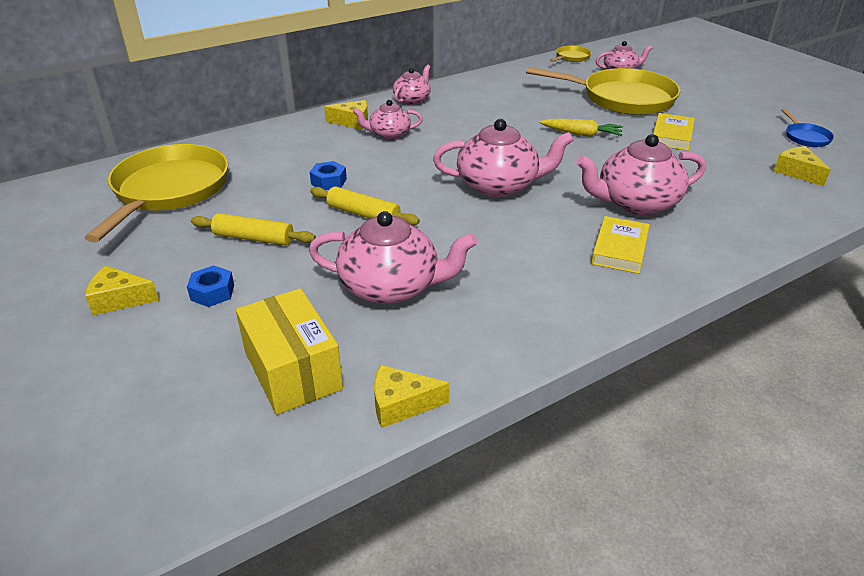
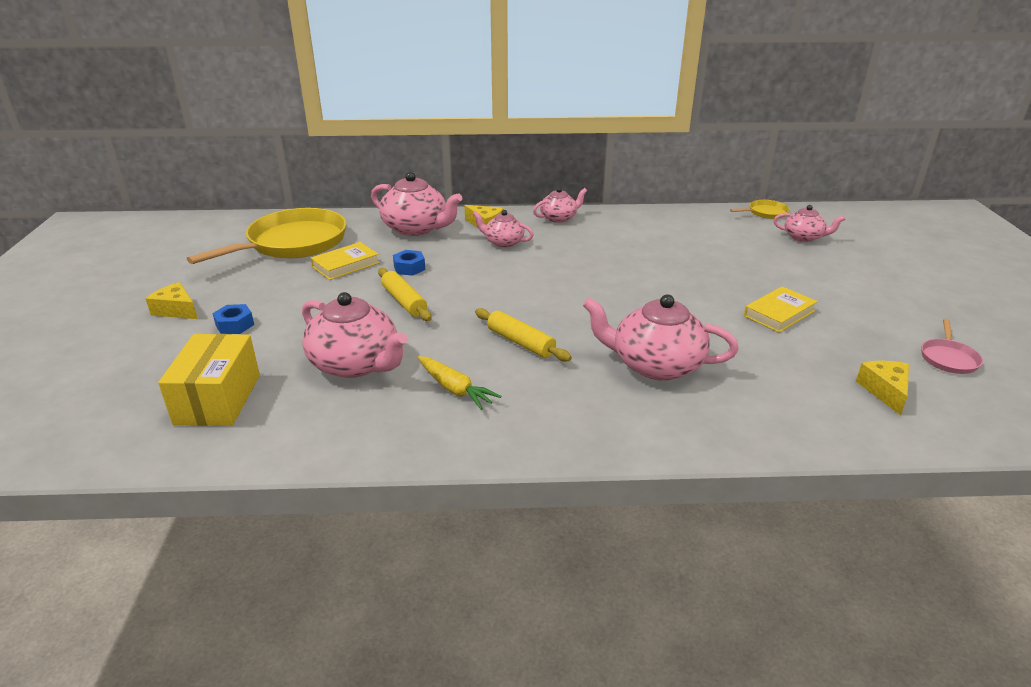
camera: 30 degrees right, 5 degrees down
(254, 238) = (306, 295): yellow rolling pin -> yellow rolling pin (521, 342)
(401, 404) = (256, 453): yellow cheese -> none
(499, 185) = (543, 311): pink teapot -> pink teapot (416, 228)
(581, 134) = (682, 287): yellow carrot -> yellow carrot (455, 389)
(619, 249) = (584, 400): yellow book -> yellow book (346, 265)
(622, 98) = (770, 264): yellow pan -> none
(805, 137) = (948, 358): blue pan -> pink pan

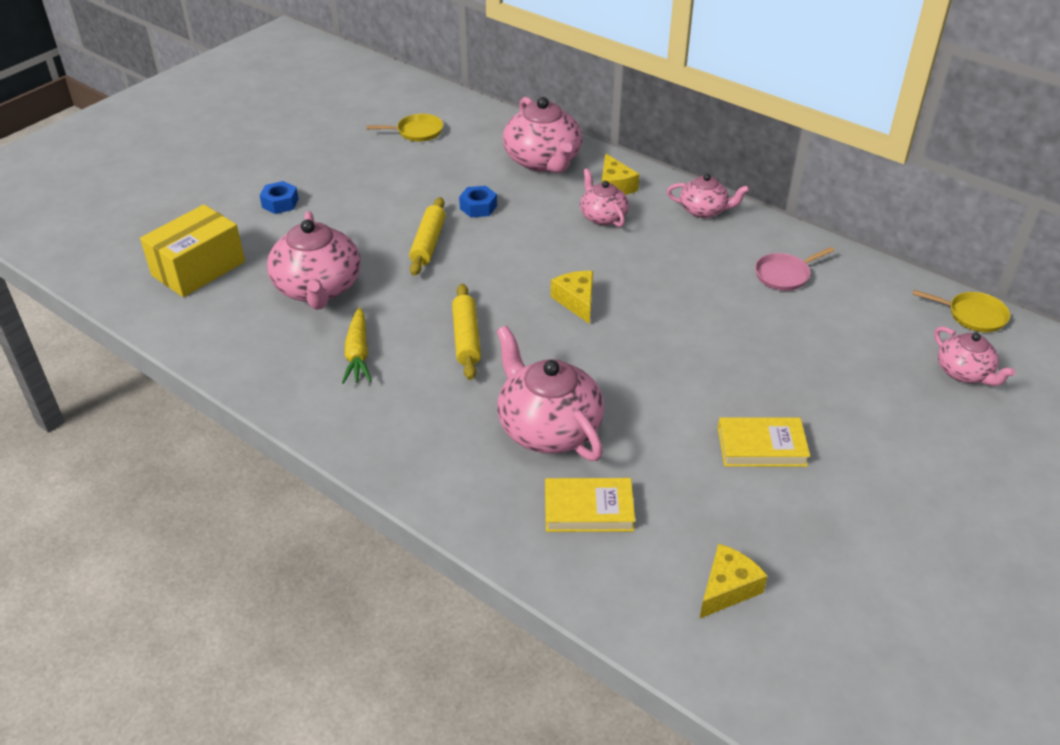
camera: 40 degrees right, 10 degrees up
(176, 310) = (258, 167): yellow cheese -> yellow cheese (576, 301)
(292, 243) = (417, 132): yellow pan -> yellow pan, size x0.43
(346, 265) = (430, 178): yellow book -> yellow book (588, 509)
(948, 358) = (867, 604): pink pan -> pink pan (784, 275)

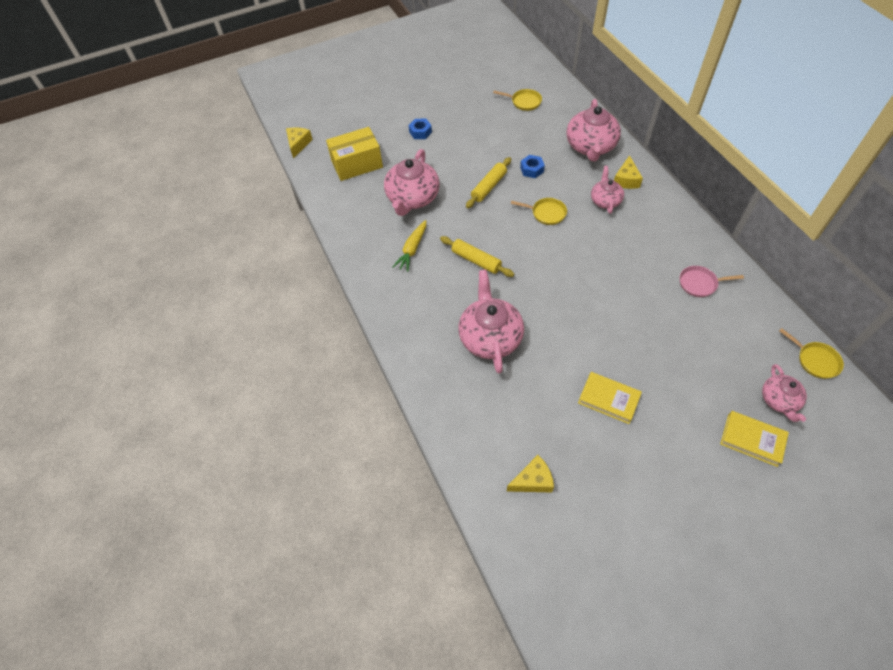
camera: 30 degrees right, 15 degrees up
(466, 338) = (476, 260): yellow rolling pin -> yellow rolling pin turned 75 degrees counterclockwise
(532, 252) = (546, 213): none -> yellow pan
(576, 301) = (554, 257): yellow cheese -> yellow cheese (298, 144)
(588, 509) = (483, 398): yellow book -> yellow book (752, 440)
(704, 210) = (675, 217): pink teapot -> none

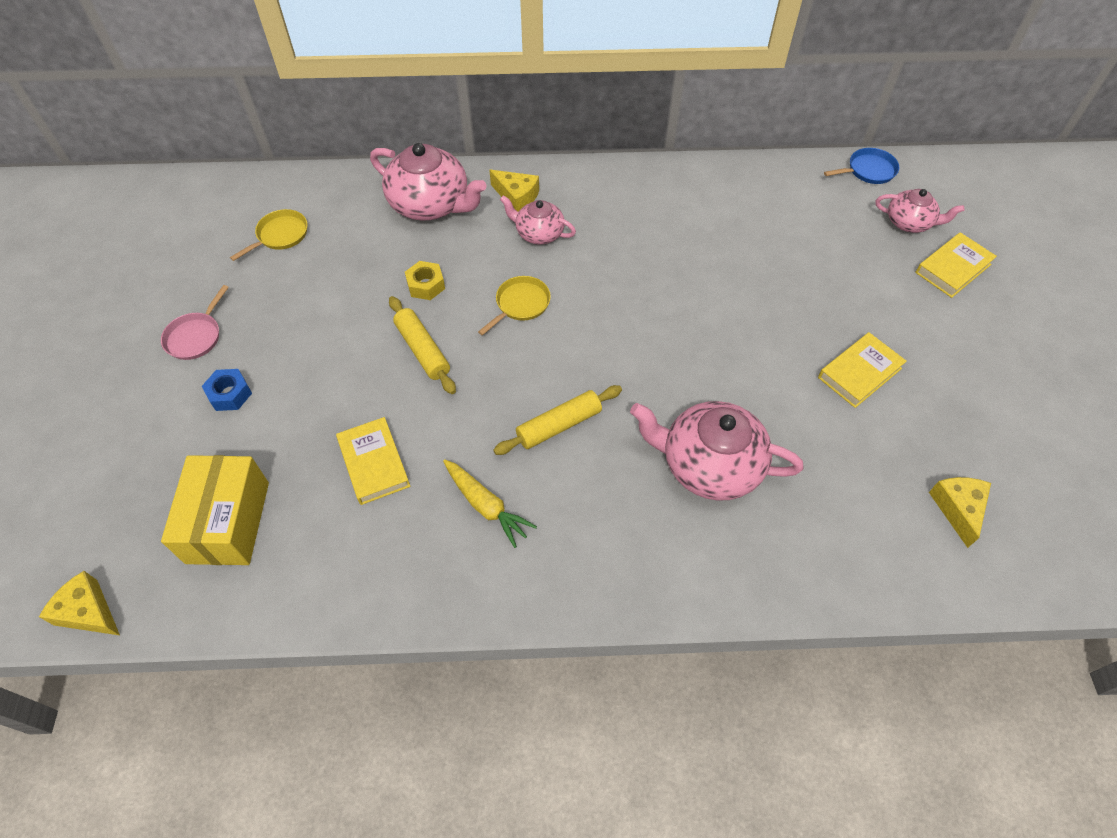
camera: 70 degrees left, 0 degrees up
(412, 198) = (374, 463): pink teapot -> yellow book
(532, 170) = (426, 285): blue nut -> yellow nut
(700, 283) = (723, 209): pink pan -> pink pan (195, 336)
(815, 360) = (868, 170): yellow pan -> blue pan

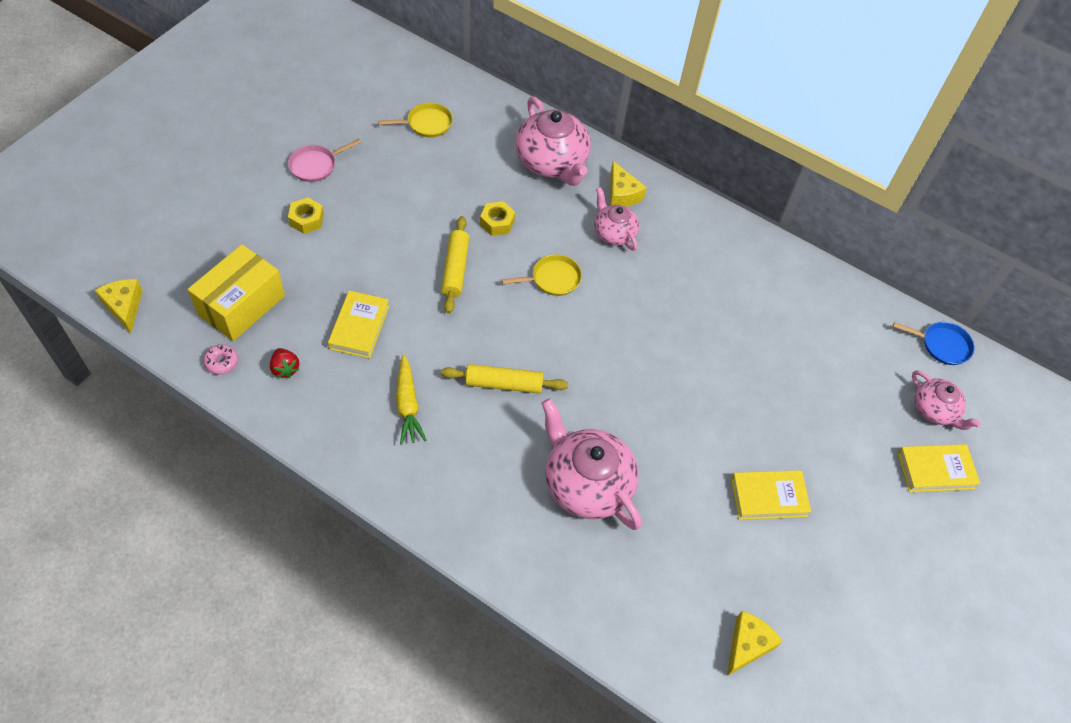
camera: 30 degrees right, 0 degrees up
(230, 394) = (306, 220): blue nut -> yellow nut
(254, 595) = (222, 362): none -> pink donut
(330, 555) = (285, 369): none -> red strawberry

